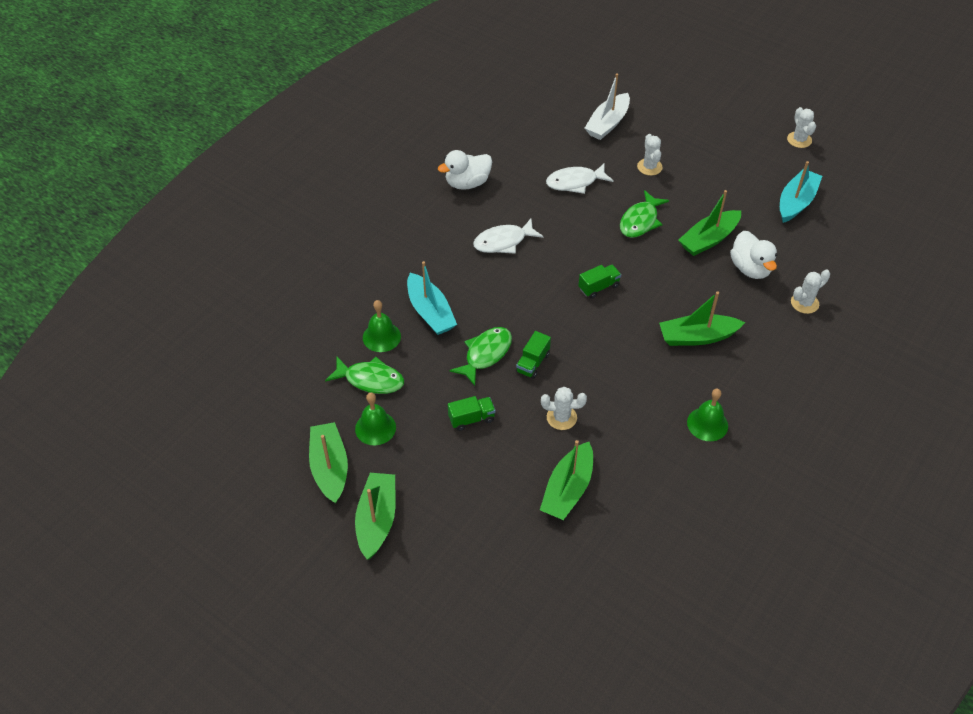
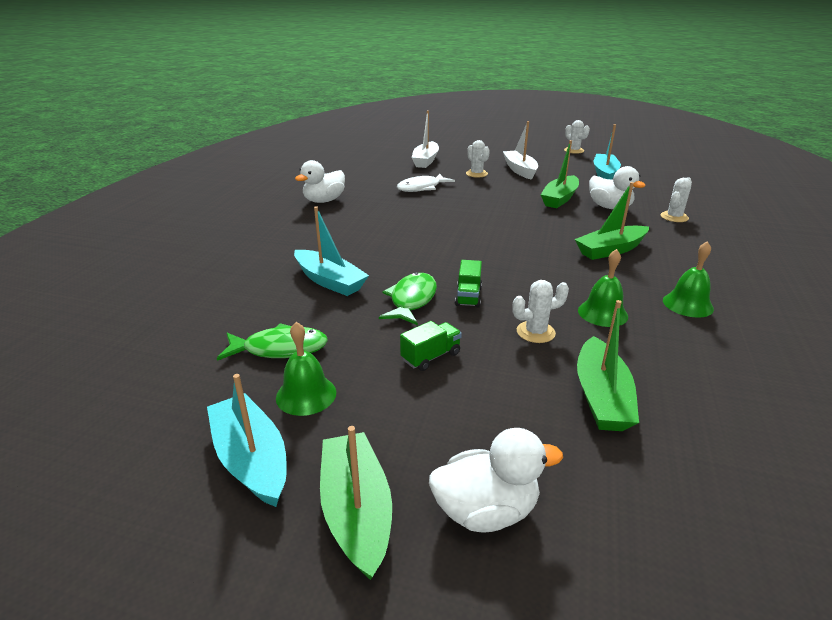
camera: 20 degrees left, 20 degrees down
(330, 468) = (251, 459): green boat -> turquoise boat
(381, 337) = (279, 309): green bell -> green bell (602, 313)
(446, 542) = (486, 510): none -> white duck
(503, 242) = (380, 226): white fish -> none
(598, 287) = (491, 237): green truck -> none
(640, 221) = (494, 198): green fish -> none
(703, 170) = (520, 170): none -> white boat

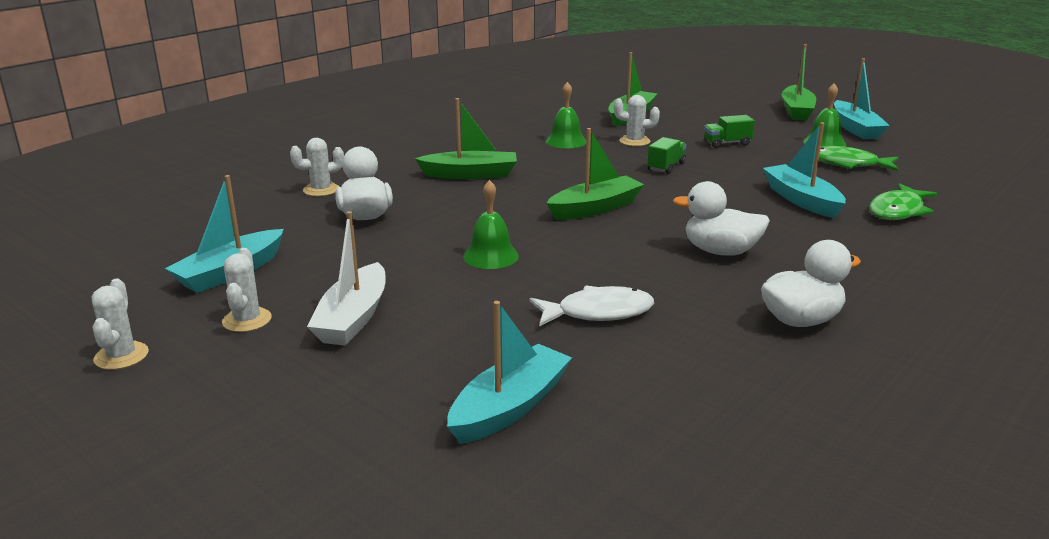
camera: 155 degrees left, 5 degrees down
(412, 300) = (721, 173): green fish -> green fish (898, 211)
(425, 161) = (510, 407): white boat -> turquoise boat
(476, 174) = (451, 328): white cactus -> white cactus (247, 320)
(486, 510) = (733, 103): white duck -> white duck (720, 251)
(559, 199) = (404, 241): green boat -> green boat (595, 208)
(688, 304) = (489, 135): green bell -> green bell (490, 256)

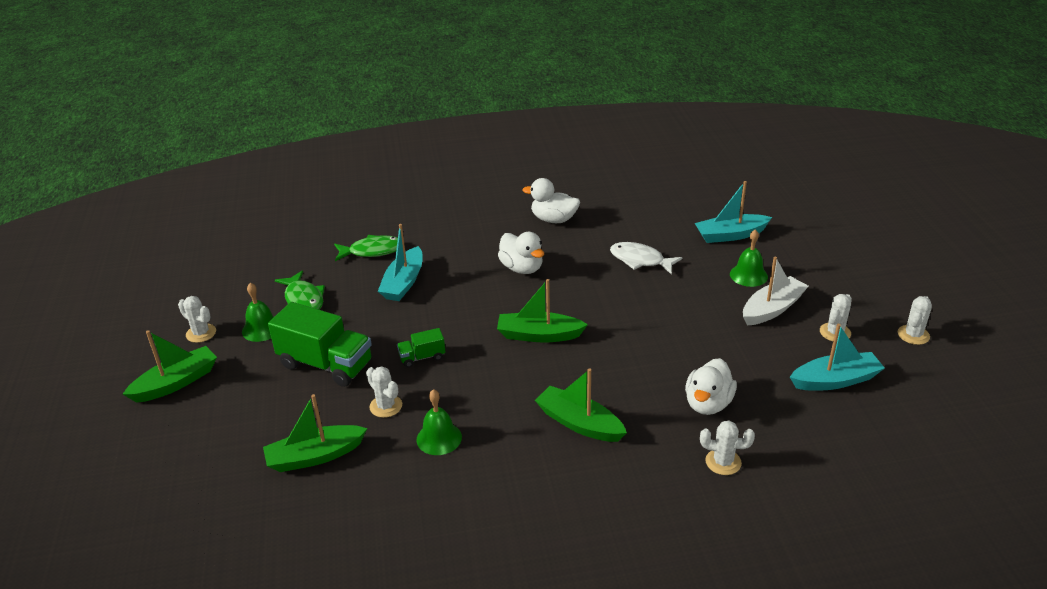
camera: 140 degrees left, 10 degrees up
(490, 256) = (655, 322): green bell -> green bell (748, 275)
(727, 143) = (326, 364): green truck -> green truck, size x2.07
(855, 129) = (201, 333): turquoise boat -> white cactus

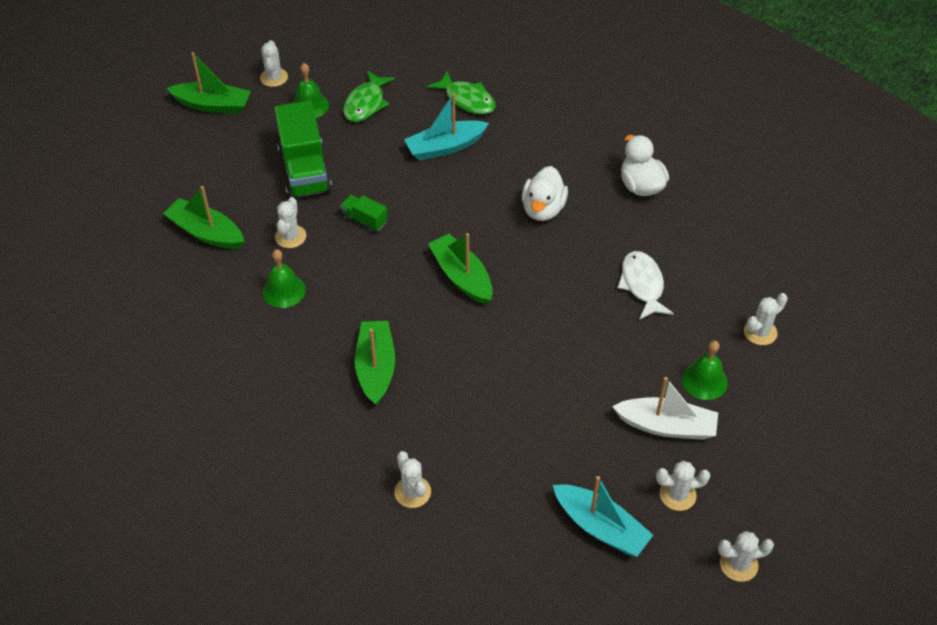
camera: 50 degrees right, 15 degrees up
(708, 404) = (478, 444): white duck -> none
(730, 235) = (760, 332): turquoise boat -> white cactus

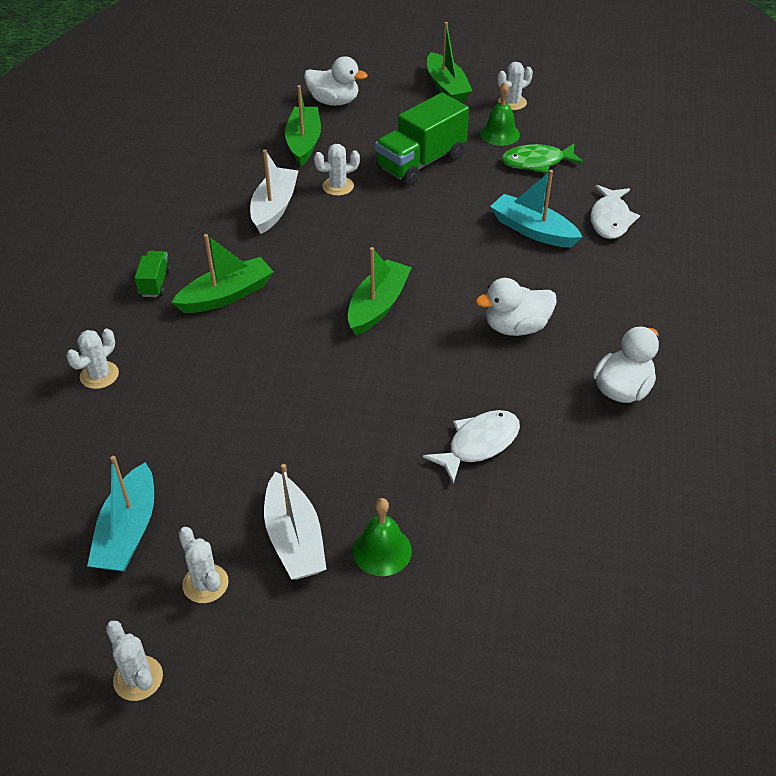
camera: 60 degrees right, 5 degrees down
(162, 186) = (334, 101): none -> white duck
(284, 290) = (274, 207): green bell -> white boat
(364, 220) = (394, 219): green truck -> green truck (155, 283)
(467, 100) = (610, 219): green fish -> white fish
(760, 332) = (494, 579): white cactus -> none

